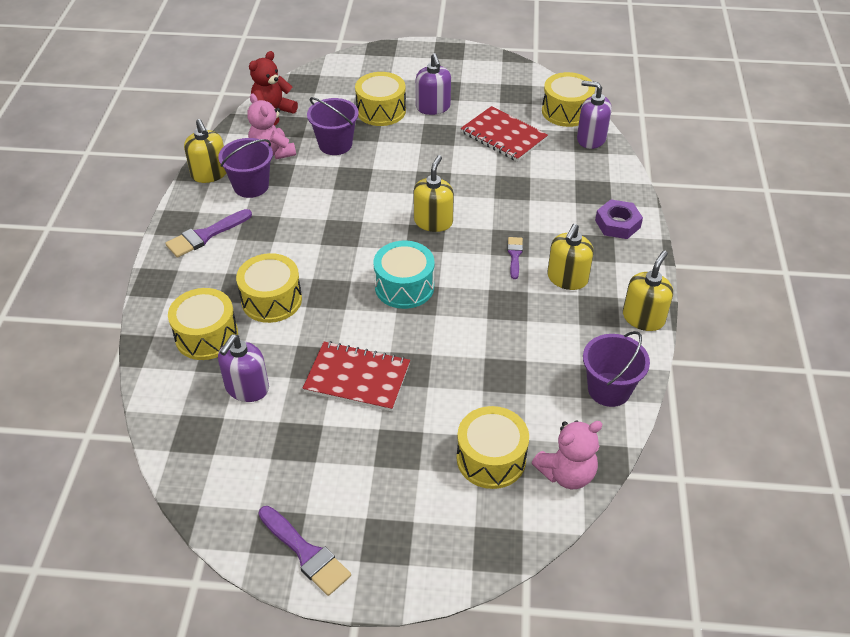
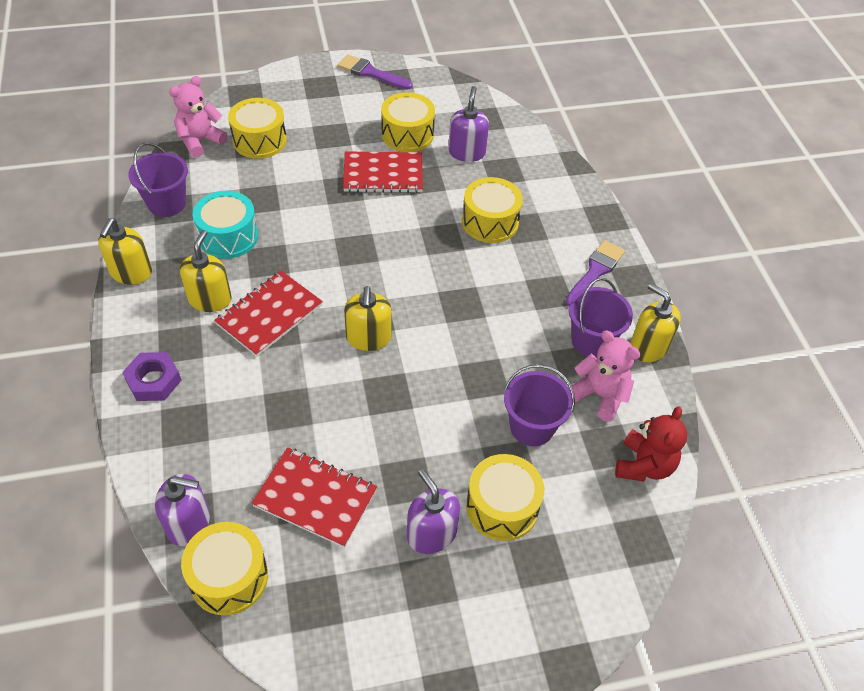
camera: 160 degrees right, 5 degrees up
(206, 336) = (525, 182): yellow drum -> yellow drum (407, 134)
(404, 286) = (373, 258): turquoise drum -> turquoise drum (228, 236)
(514, 255) = (269, 314): purple brush -> red notebook

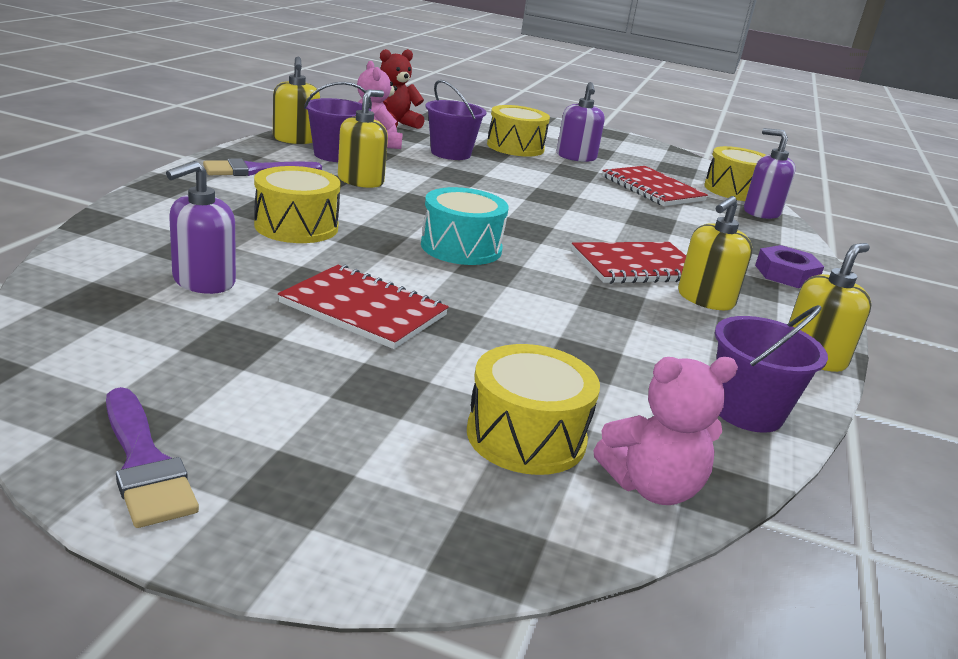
camera: 150 degrees left, 25 degrees down
(228, 236) = (656, 338): turquoise drum -> turquoise drum (461, 247)
(368, 338) = (540, 221): yellow soap dispenser -> yellow soap dispenser (361, 181)
(407, 134) = (252, 334): yellow drum -> none

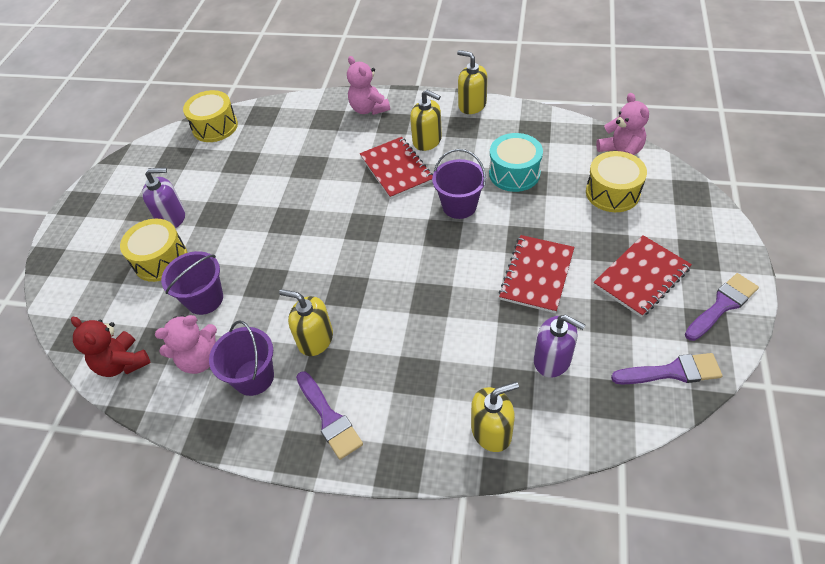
camera: 90 degrees left, 25 degrees up
(77, 360) = (672, 371): none -> purple brush
(295, 139) = (219, 424): yellow soap dispenser -> yellow soap dispenser (491, 431)
(296, 226) = (436, 346): yellow drum -> none
(461, 247) = (418, 251): turquoise drum -> turquoise drum (514, 173)
(652, 189) = (236, 168): red notebook -> red notebook (641, 277)
(747, 411) = (541, 128): purple bucket -> purple bucket (459, 206)
(761, 212) = (258, 115): purple soap dispenser -> none
(786, 274) = (369, 109): purple nut -> pink teddy bear

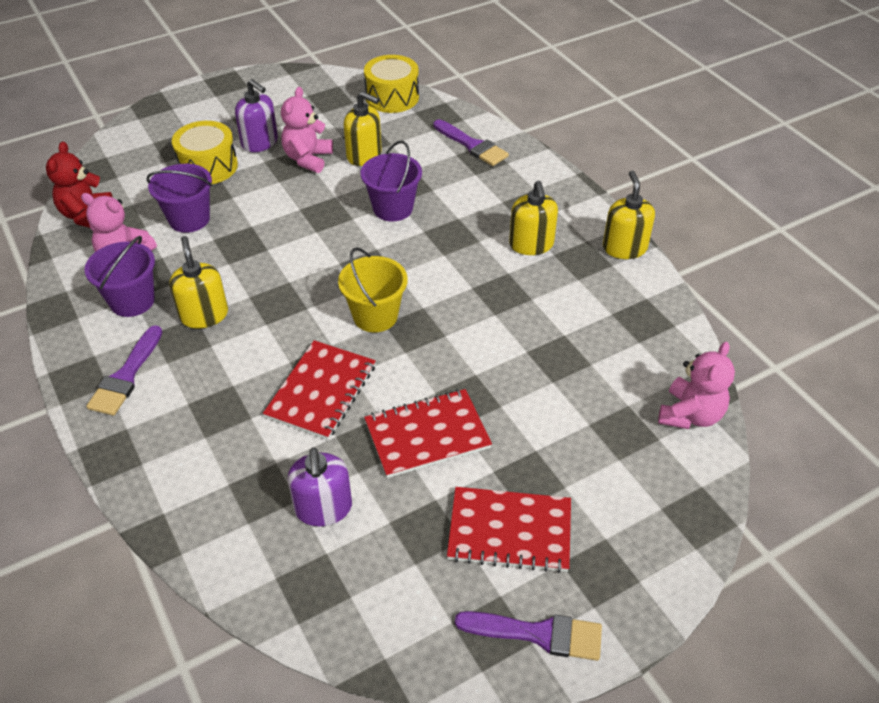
camera: 45 degrees right, 5 degrees down
(369, 109) = (528, 177): pink teddy bear -> pink teddy bear (308, 159)
(396, 169) = (466, 246): red notebook -> red notebook (321, 391)
(412, 246) = (375, 316): none -> yellow bucket
(459, 206) = (464, 321): purple bucket -> purple bucket (393, 208)
(491, 431) = (197, 504): yellow soap dispenser -> yellow soap dispenser (364, 155)
(514, 173) = (557, 338): turquoise drum -> none
(612, 192) = (617, 439): yellow drum -> none
(672, 371) = (394, 627): purple brush -> purple brush (472, 145)

